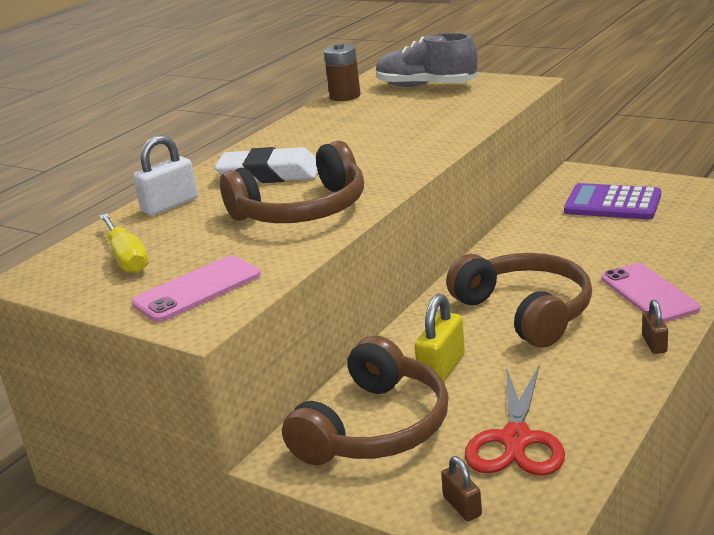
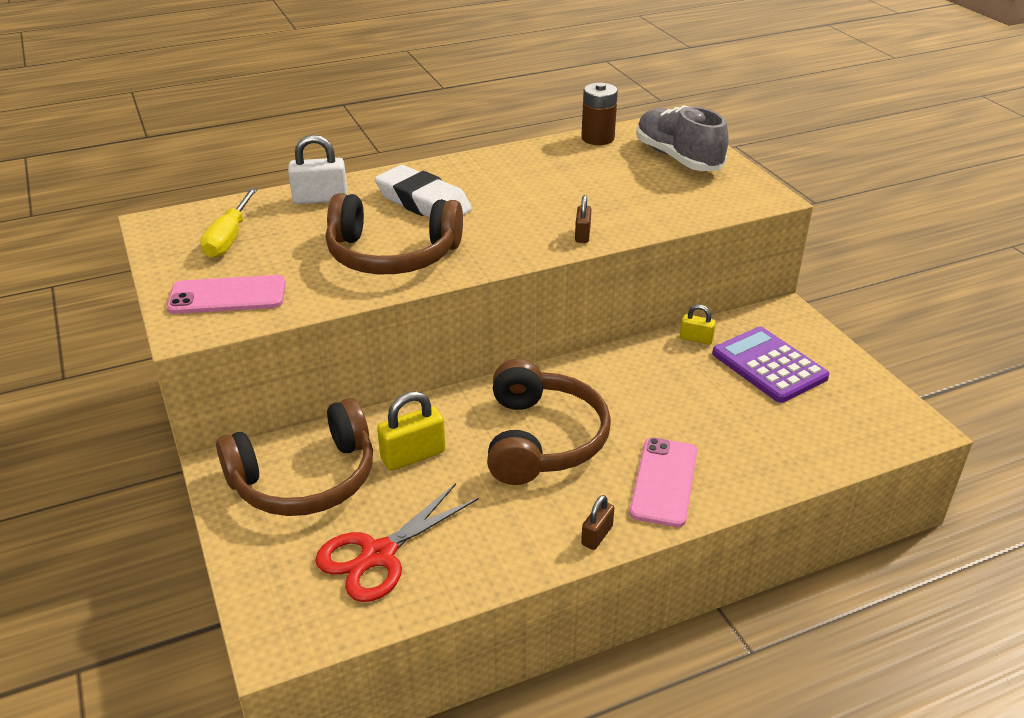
camera: 30 degrees right, 10 degrees up
(462, 506) = (273, 586): brown padlock -> brown padlock (582, 235)
(541, 210) = (696, 339): none -> yellow padlock

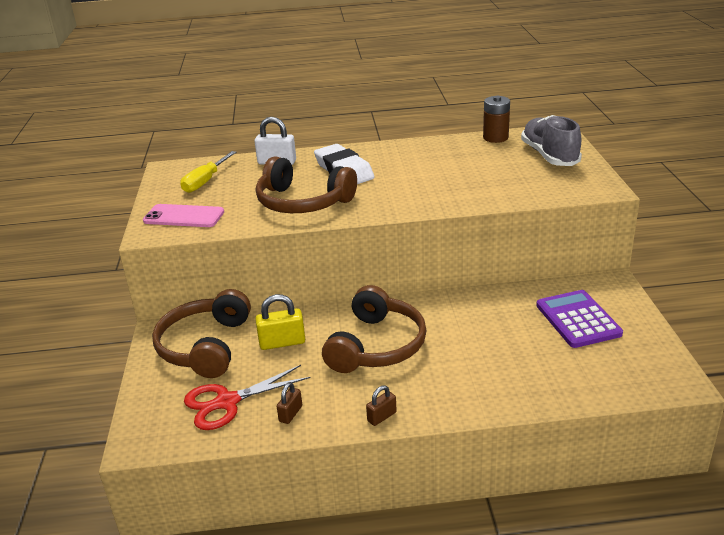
camera: 20 degrees right, 5 degrees down
(305, 479) = (205, 346): brown headphones -> brown headphones turned 105 degrees clockwise
(582, 235) = (443, 202): brown padlock -> brown padlock (290, 414)
(664, 482) = (451, 389): pink phone -> none
(696, 339) = (529, 293): yellow padlock -> none

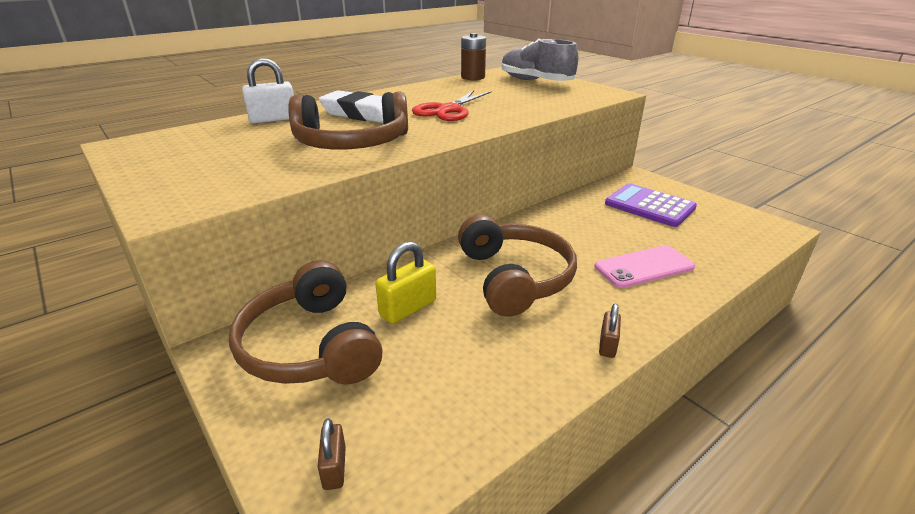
camera: 35 degrees left, 0 degrees up
(184, 216) = (202, 183): pink phone -> pink phone (644, 267)
(205, 181) = (195, 147): yellow screwdriver -> none
(227, 402) = (411, 404): red scissors -> red scissors (448, 110)
(290, 414) = (508, 384): brown padlock -> brown padlock (334, 468)

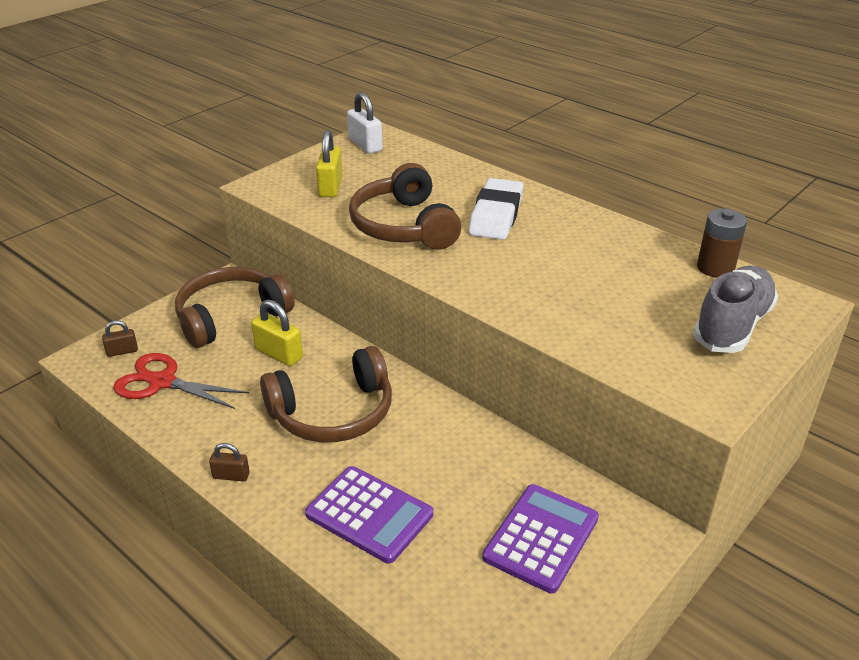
camera: 80 degrees right, 5 degrees up
(228, 169) = (330, 187): none -> yellow padlock
(273, 119) = (459, 174): white padlock -> white padlock (365, 145)
(448, 110) = (537, 265): red scissors -> red scissors (162, 382)
(644, 267) = (369, 514): pink phone -> purple calculator

